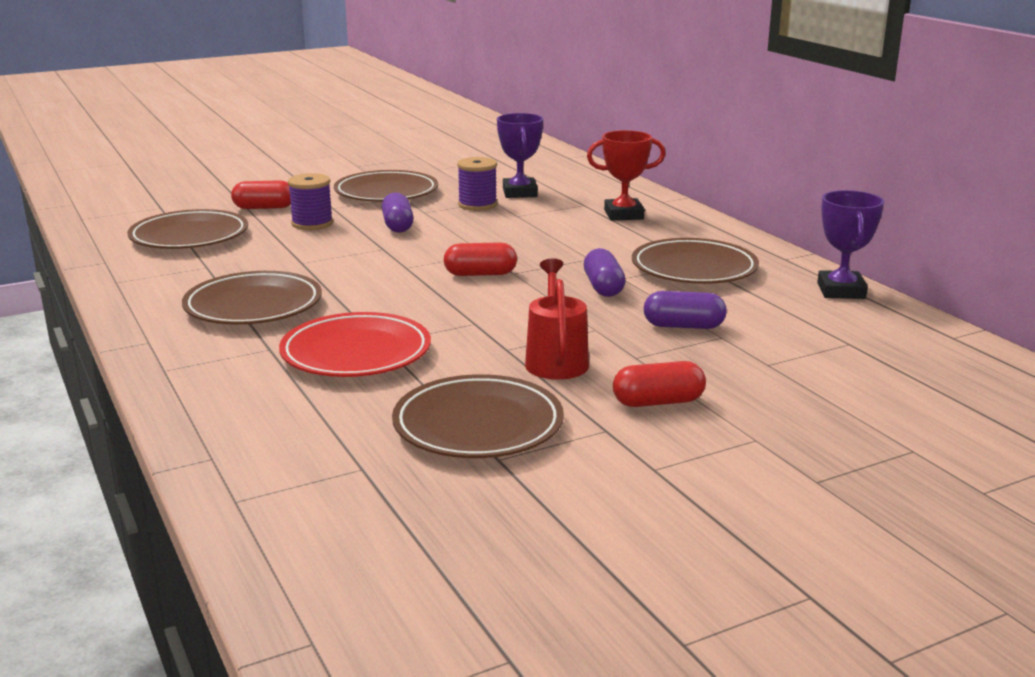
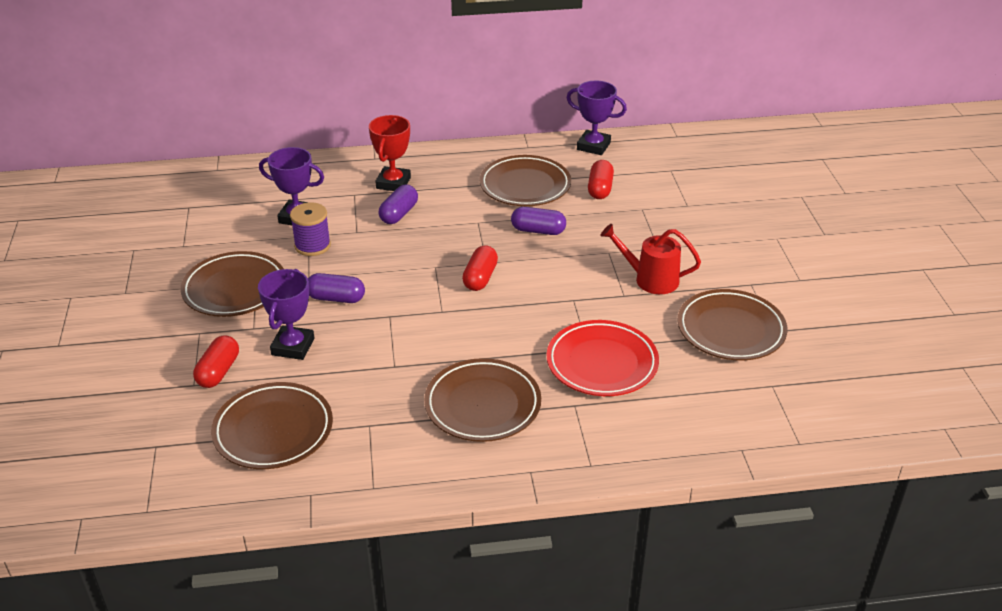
camera: 70 degrees left, 15 degrees up
(312, 223) = (293, 347): purple spool -> purple trophy
(658, 402) = (723, 257): red capsule -> red capsule (600, 189)
(683, 326) = (620, 218): purple capsule -> purple capsule (399, 214)

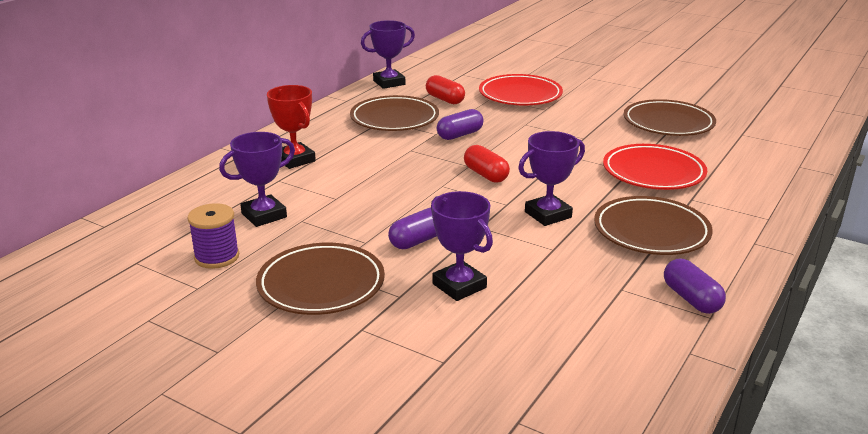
camera: 50 degrees left, 10 degrees down
(218, 371) = (442, 339): red capsule -> none
(273, 430) = (573, 340): brown plate -> none
(312, 245) = (320, 224): purple spool -> purple spool (217, 257)
(399, 214) = (343, 173): purple capsule -> purple capsule (691, 299)
(448, 339) = (548, 215): none -> purple trophy
(650, 279) = (577, 124): red watering can -> none
(670, 221) = (520, 95): none -> red plate

